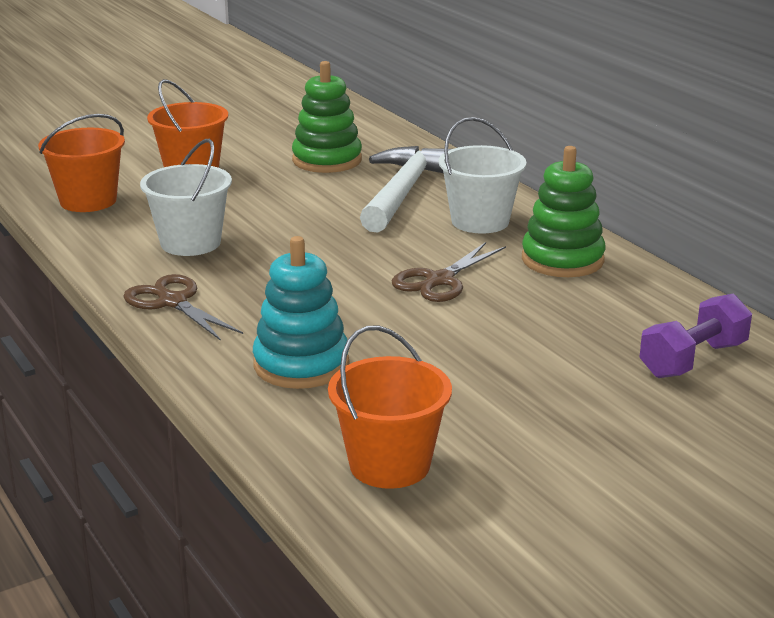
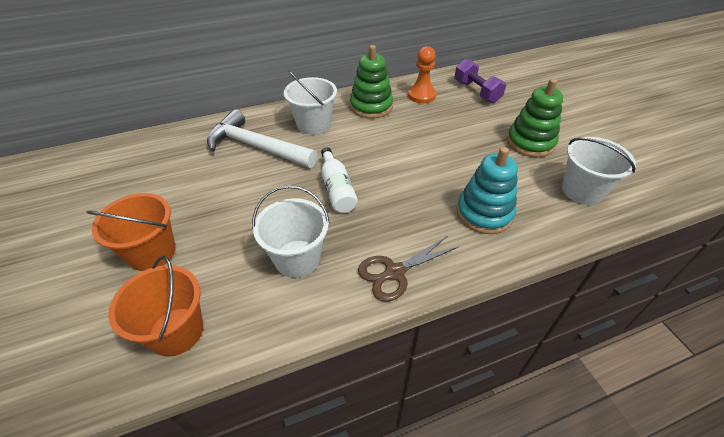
camera: 80 degrees left, 20 degrees up
(327, 160) = (180, 174): green stacking toy -> green stacking toy (530, 142)
(327, 253) = (337, 189): none -> white bottle
(389, 465) = (582, 190): orange bucket -> white bucket
(439, 281) = (386, 149): brown scissors -> none
(634, 302) = (421, 95): none -> orange pawn

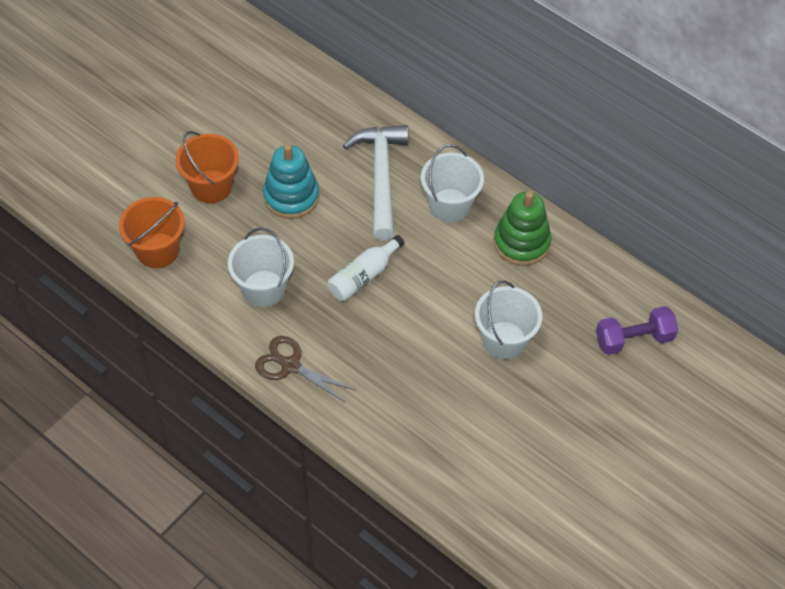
camera: 60 degrees right, 10 degrees up
(421, 95) = (582, 283): orange pawn -> none
(476, 92) = (634, 339): purple dumbbell -> purple dumbbell turned 45 degrees clockwise
(484, 213) = (406, 412): turquoise stacking toy -> turquoise stacking toy (291, 196)
(530, 142) = (557, 425): green stacking toy -> none
(582, 190) = (498, 493): white bucket -> white bucket (504, 340)

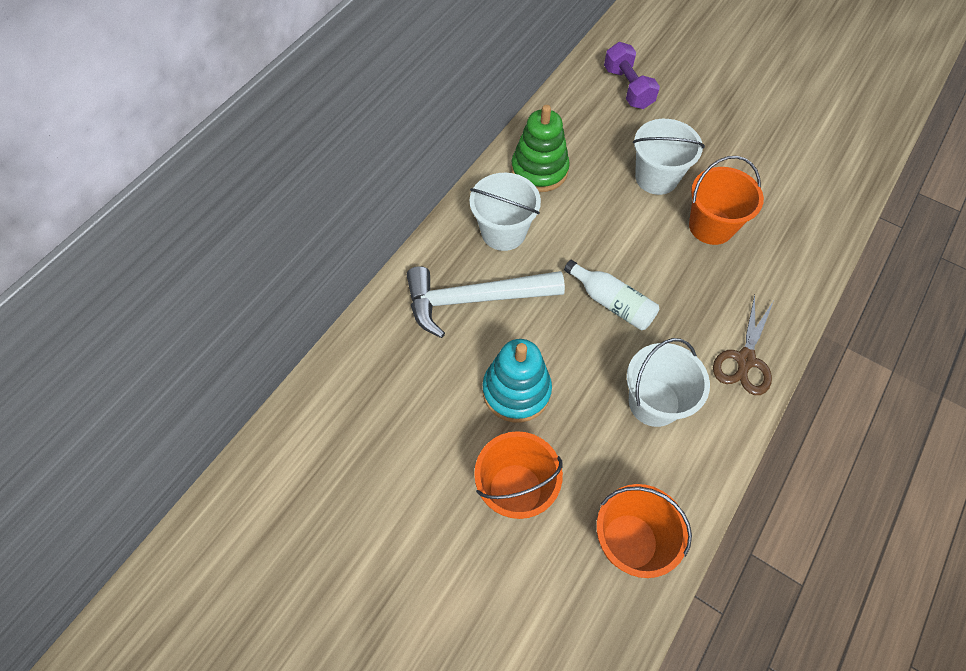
camera: 95 degrees left, 5 degrees up
(438, 374) = (711, 226): none -> orange bucket

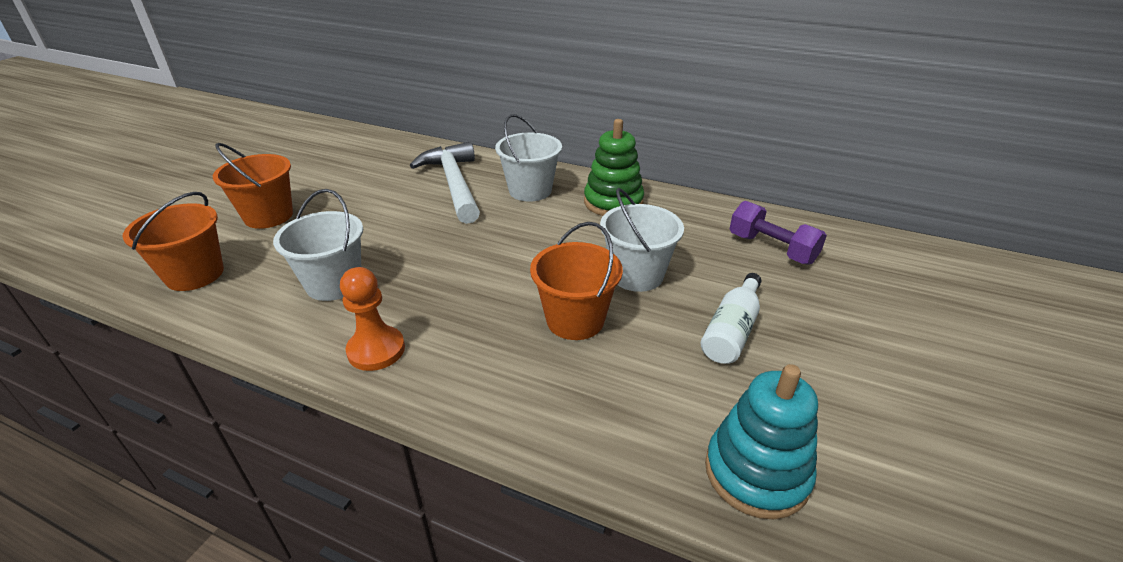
camera: 80 degrees right, 25 degrees down
(516, 391) = (361, 209): turquoise stacking toy -> turquoise stacking toy (756, 473)
(612, 302) = (455, 253): white bottle -> white bottle (732, 331)
(627, 88) = (771, 248): purple dumbbell -> purple dumbbell turned 75 degrees clockwise
(745, 360) = (376, 350): brown scissors -> orange pawn

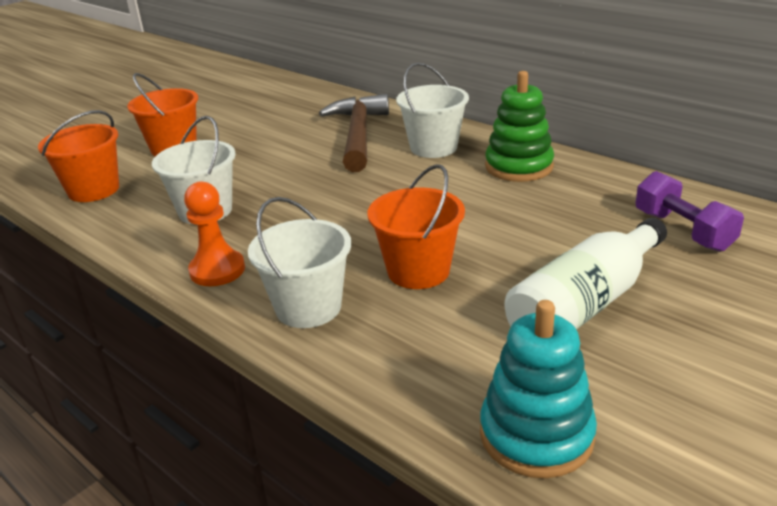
camera: 20 degrees right, 5 degrees down
(454, 184) = (358, 135): white hammer -> brown hammer
(637, 275) = (507, 238): white bucket -> white bucket (308, 307)
(732, 331) = (585, 304): white bottle -> white bottle, size x1.53

